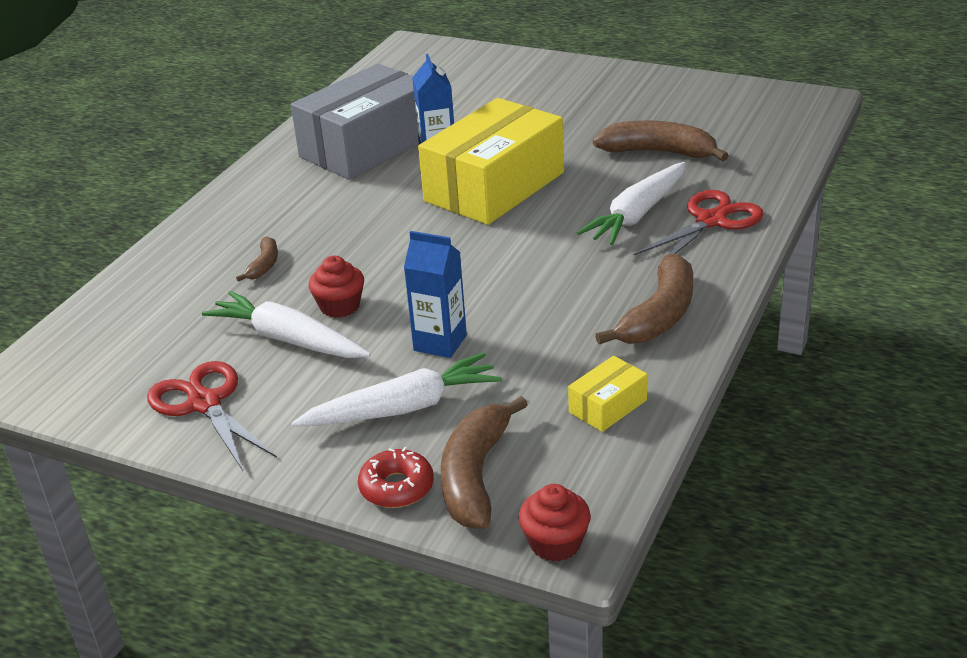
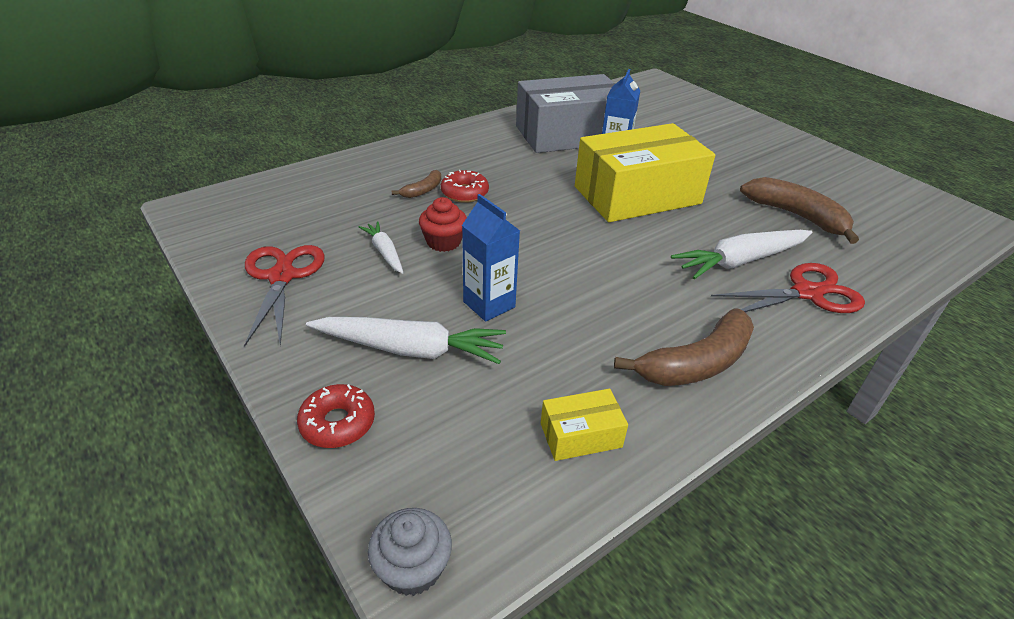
camera: 25 degrees right, 5 degrees up
(288, 339) = (384, 252): white carrot -> white carrot, size x0.56
(313, 250) = (464, 193): none -> red donut
(476, 475) = (409, 447): brown banana -> none
(555, 543) = (412, 568): red cupcake -> grey cupcake

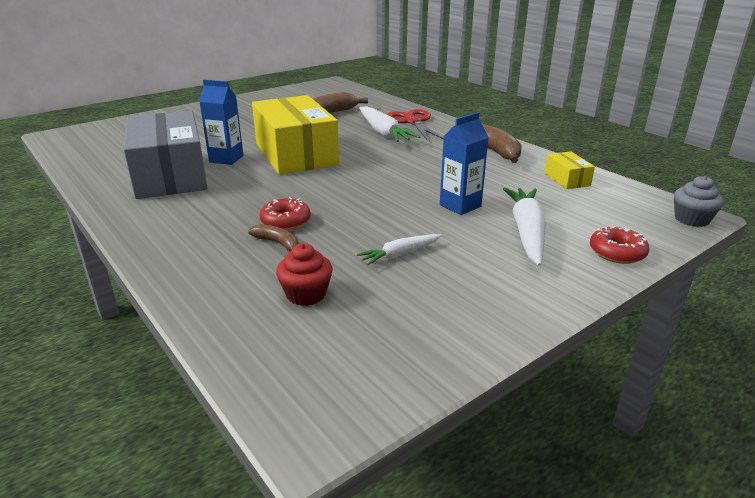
camera: 90 degrees left, 10 degrees down
(282, 277) = (458, 308): red scissors -> none
(443, 242) = (376, 227): red cupcake -> red cupcake (306, 294)

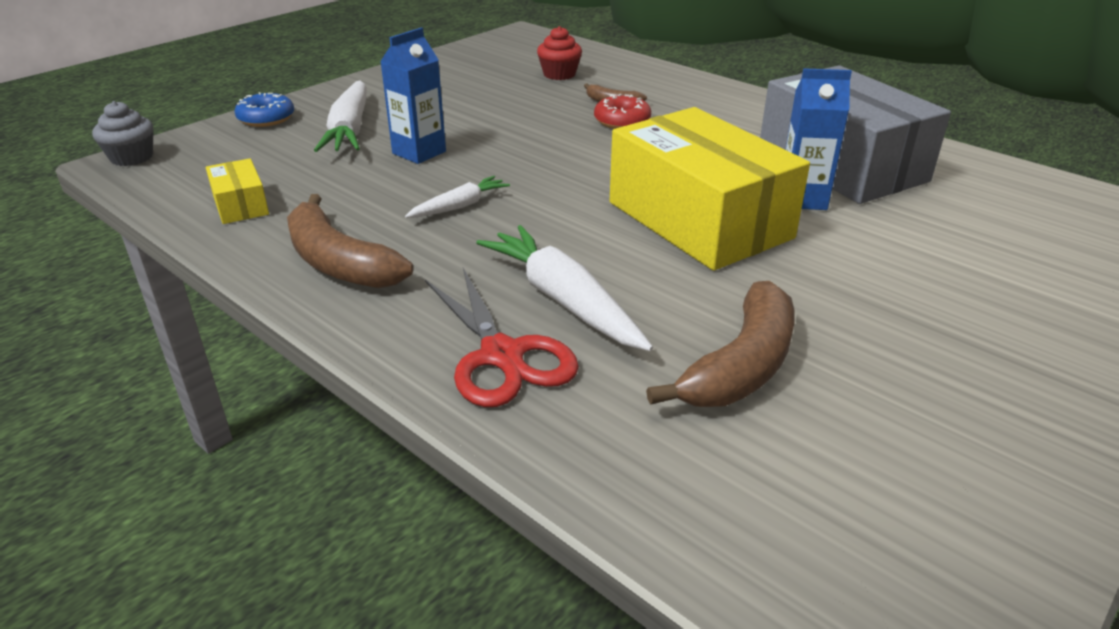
camera: 170 degrees right, 5 degrees up
(400, 254) = (487, 102): white carrot -> white carrot (459, 206)
(617, 252) = (266, 118): red donut -> blue donut

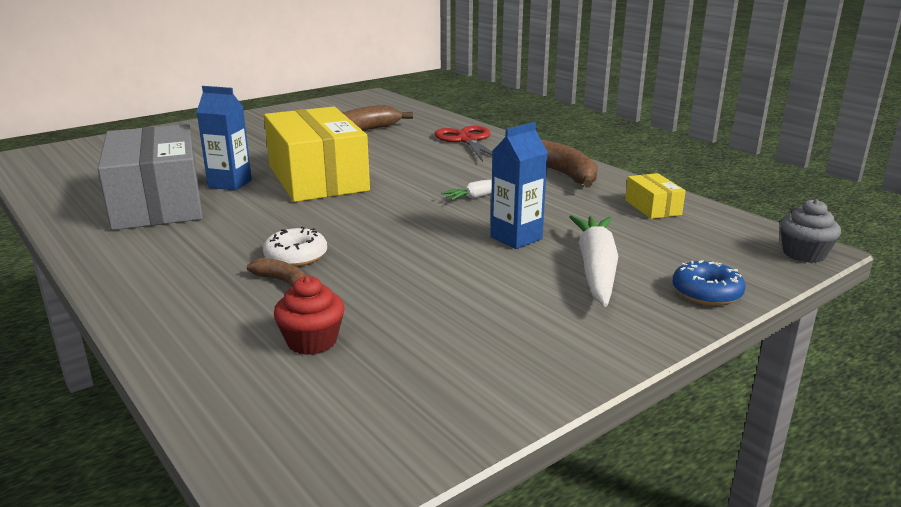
camera: 170 degrees left, 10 degrees down
(563, 300) = (429, 153): white carrot -> none
(622, 121) = (296, 256): red donut -> white donut

